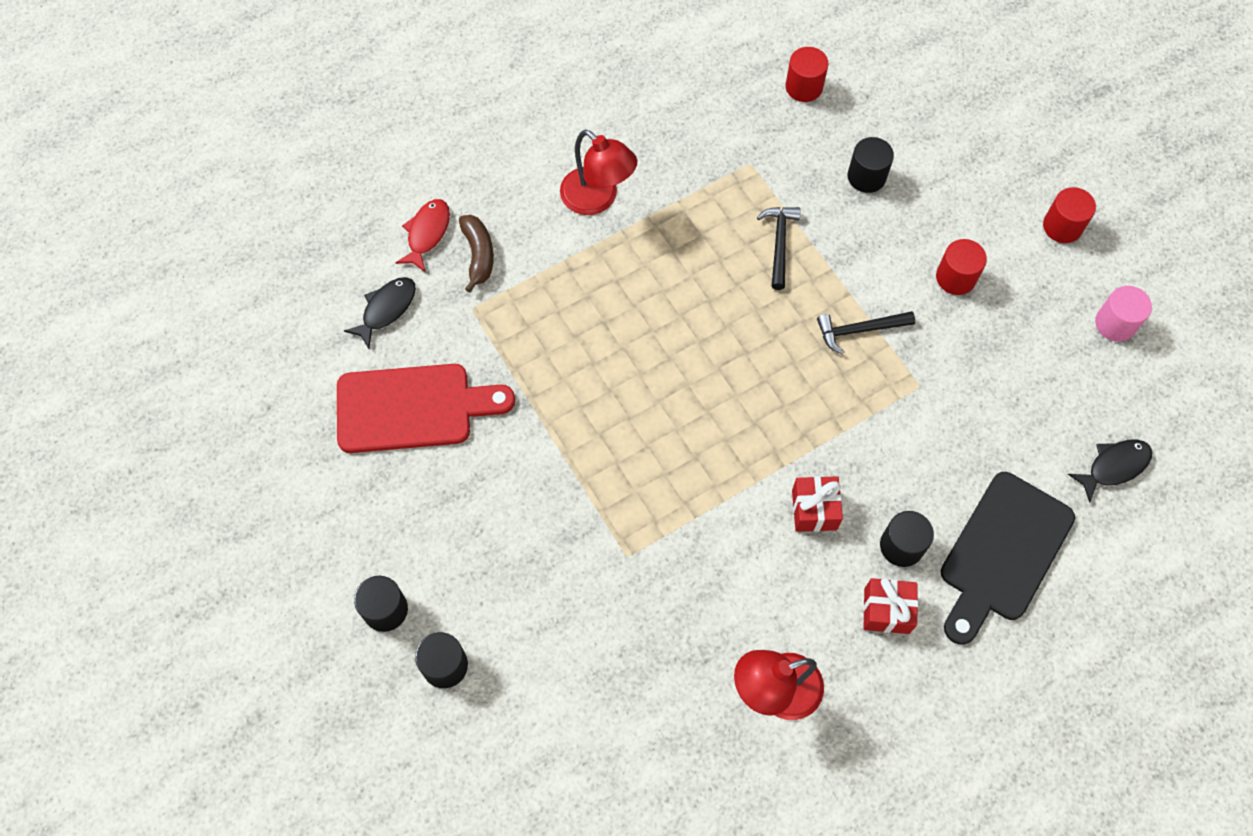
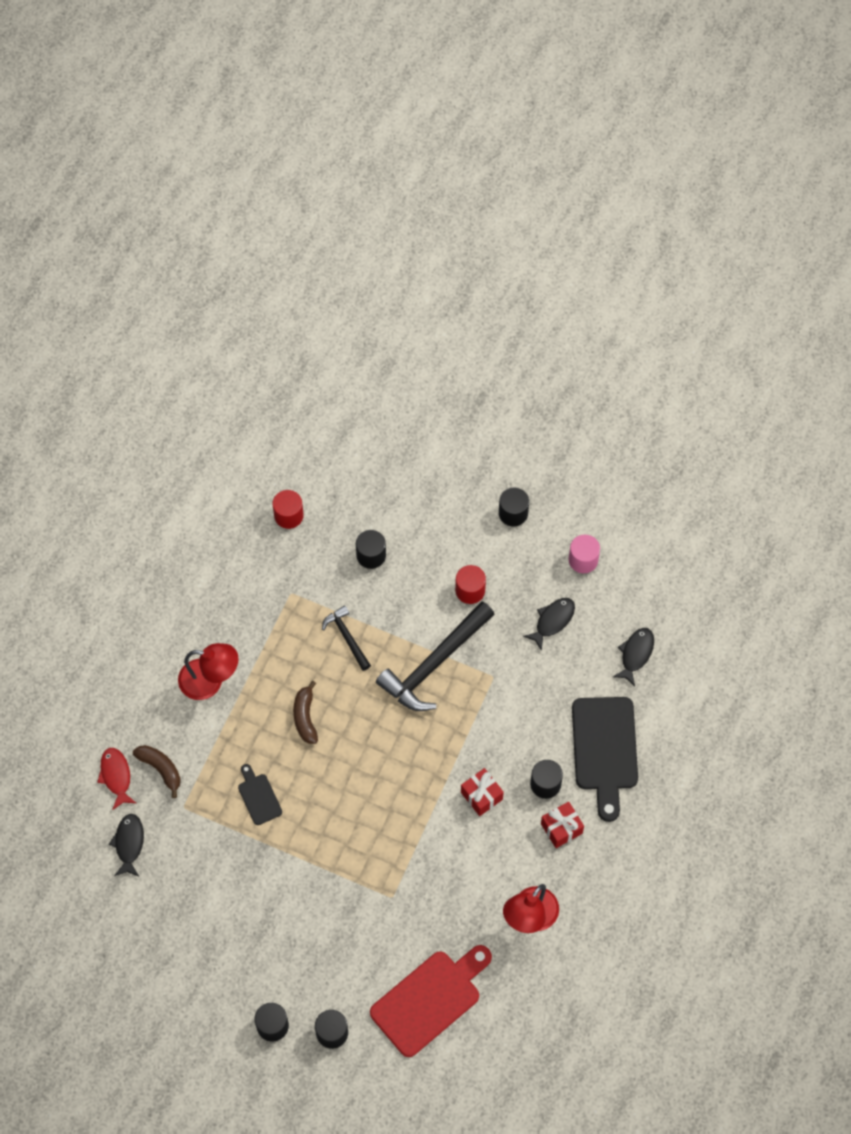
camera: 35 degrees left, 0 degrees up
(413, 408) = (195, 895): red cutting board -> red cutting board (429, 999)
(559, 349) = (258, 797): none -> black cutting board
(673, 298) = (305, 717): none -> brown banana
(858, 330) = (434, 664): black hammer -> black hammer, size x1.94
(1033, 368) = (552, 621): none -> black fish
(1062, 226) = (513, 513): red cylinder -> black cylinder

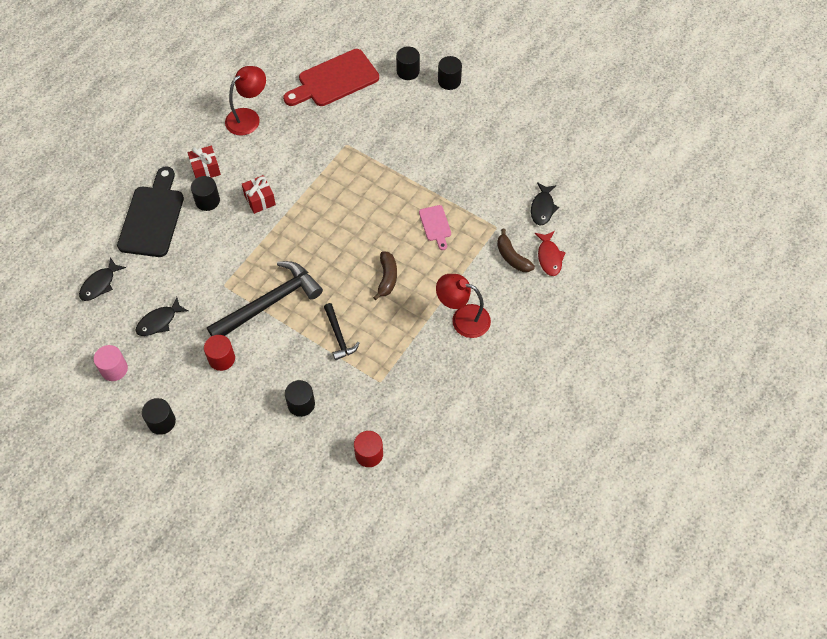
camera: 170 degrees left, 5 degrees down
(258, 797) = (435, 225): black cutting board -> pink cutting board

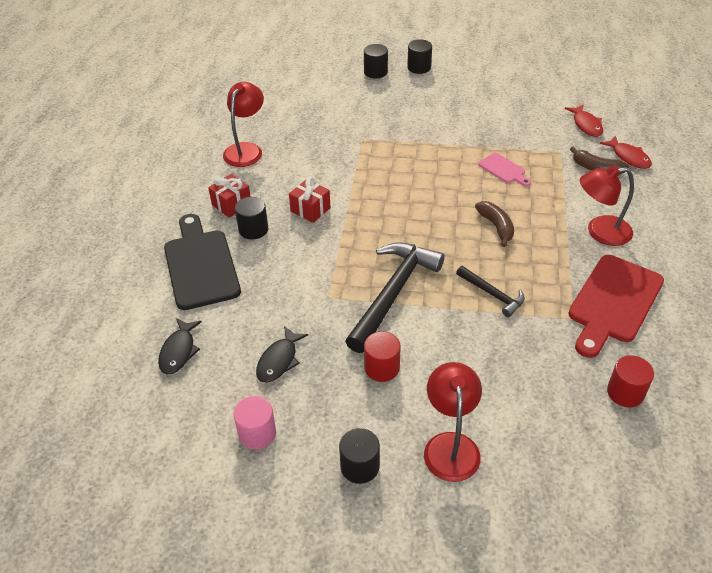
camera: 25 degrees left, 15 degrees down
(226, 435) = (450, 445): none -> red lamp
(301, 404) = (508, 375): black cylinder -> none
(334, 80) = (311, 98): red cutting board -> red cutting board (613, 302)
(542, 208) = (586, 125): black fish -> red fish

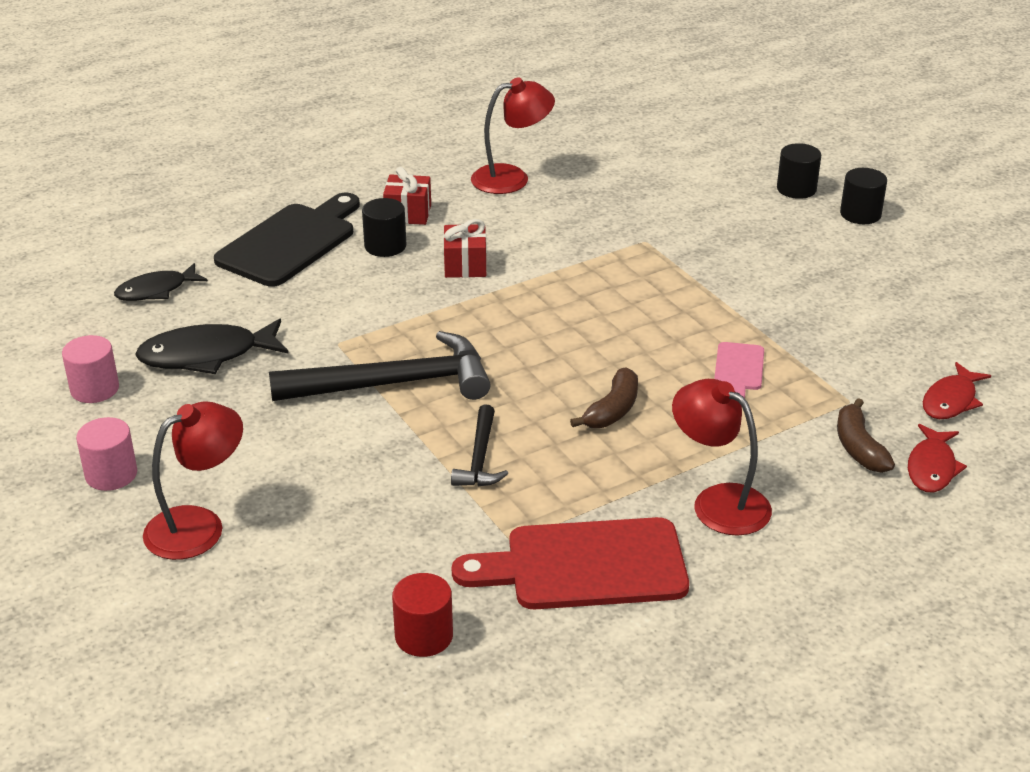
camera: 50 degrees right, 10 degrees down
(279, 360) = (207, 355): black fish -> black fish, size x1.54
(360, 466) = (111, 474): black cylinder -> pink cylinder
(382, 368) = (267, 427): red cylinder -> none

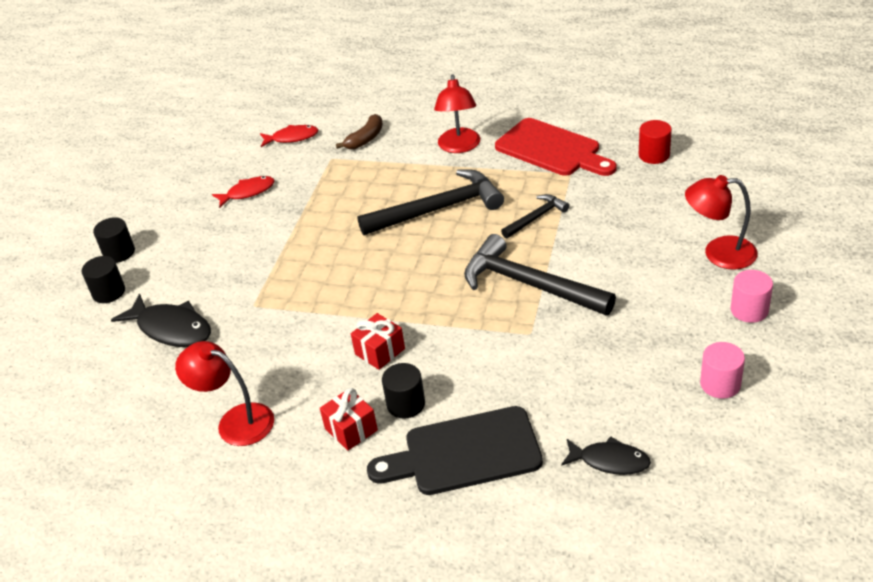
camera: 130 degrees left, 5 degrees up
(207, 355) = (622, 371): black fish -> black fish (171, 329)
(612, 410) = (439, 209): brown banana -> black hammer
(739, 370) = (349, 198): pink cutting board -> none
(932, 467) = (353, 118): red fish -> red fish (248, 192)

